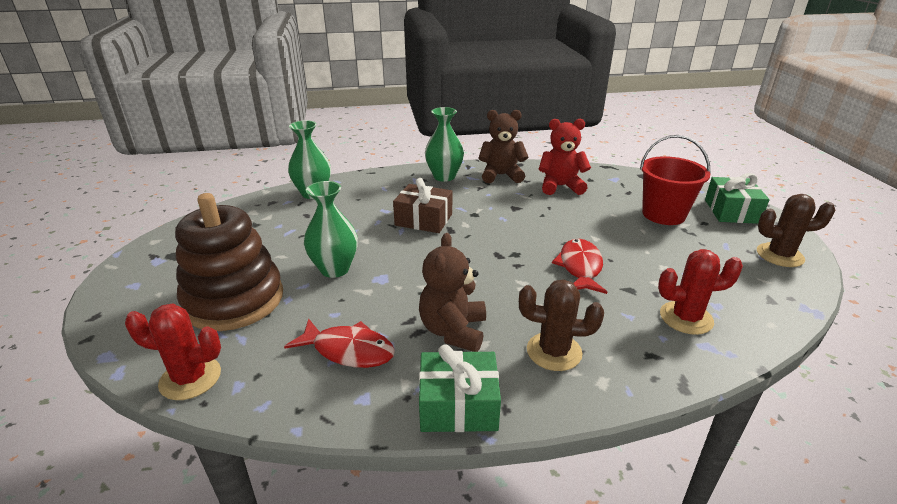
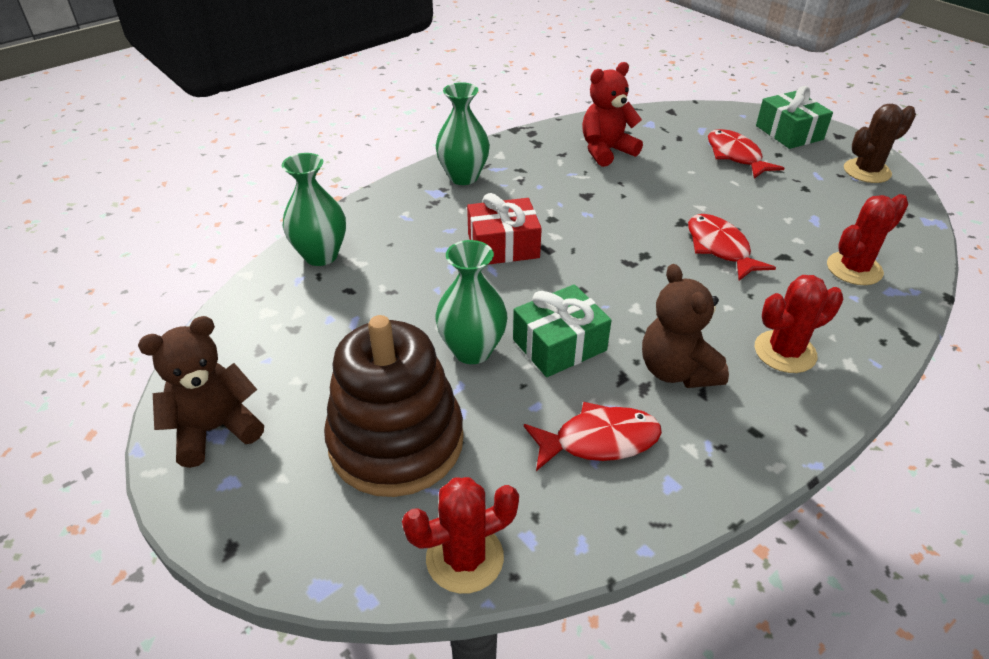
camera: 30 degrees left, 10 degrees up
(423, 220) = (503, 246): brown gift -> red gift
(458, 405) = (761, 447): green gift -> green gift (559, 345)
(501, 175) = (528, 155): brown teddy bear -> brown teddy bear (215, 429)
(554, 352) = (785, 352): brown cactus -> red cactus
(663, 214) = (735, 156): red bucket -> red fish

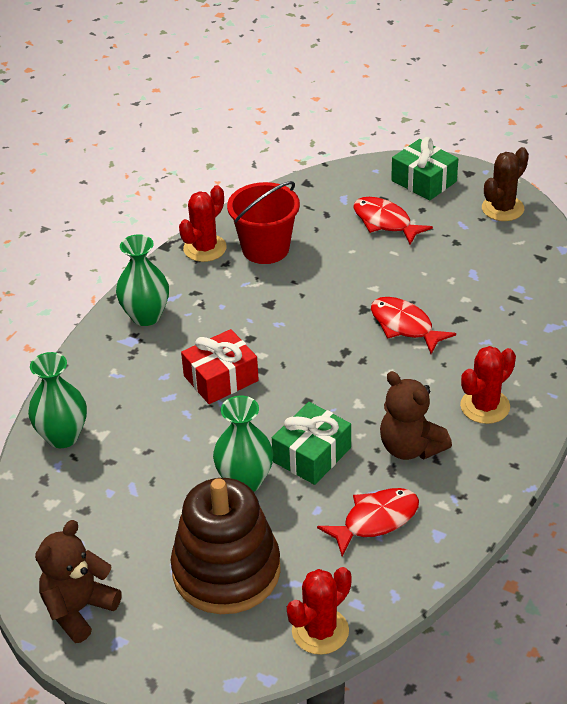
camera: 20 degrees left, 0 degrees up
(606, 151) = (265, 249): red teddy bear -> red bucket
(854, 269) = (517, 314): red cactus -> red cactus (205, 248)

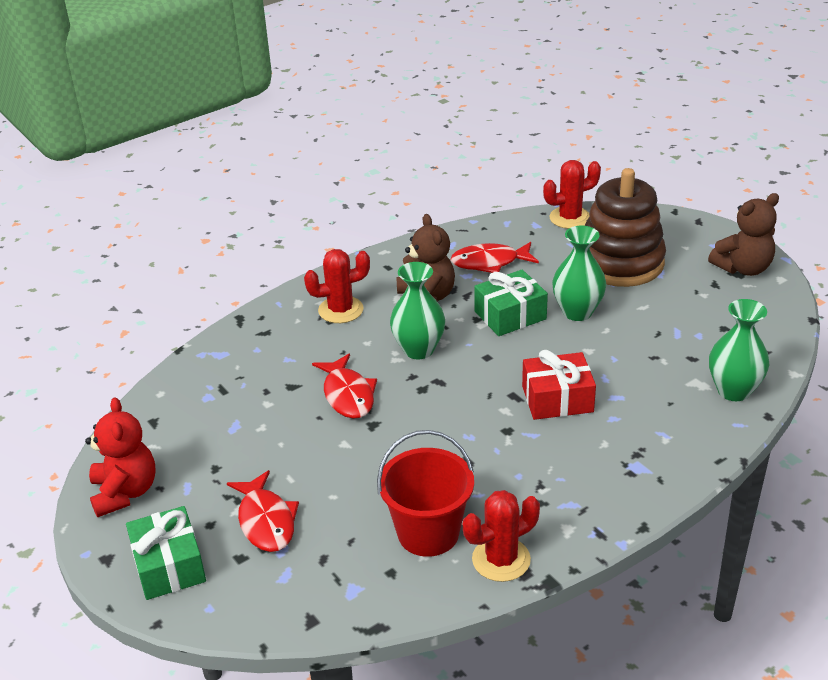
camera: 155 degrees left, 5 degrees down
(146, 316) = (609, 490): green vase -> green vase (418, 350)
(502, 208) = (125, 492): brown cactus -> red teddy bear

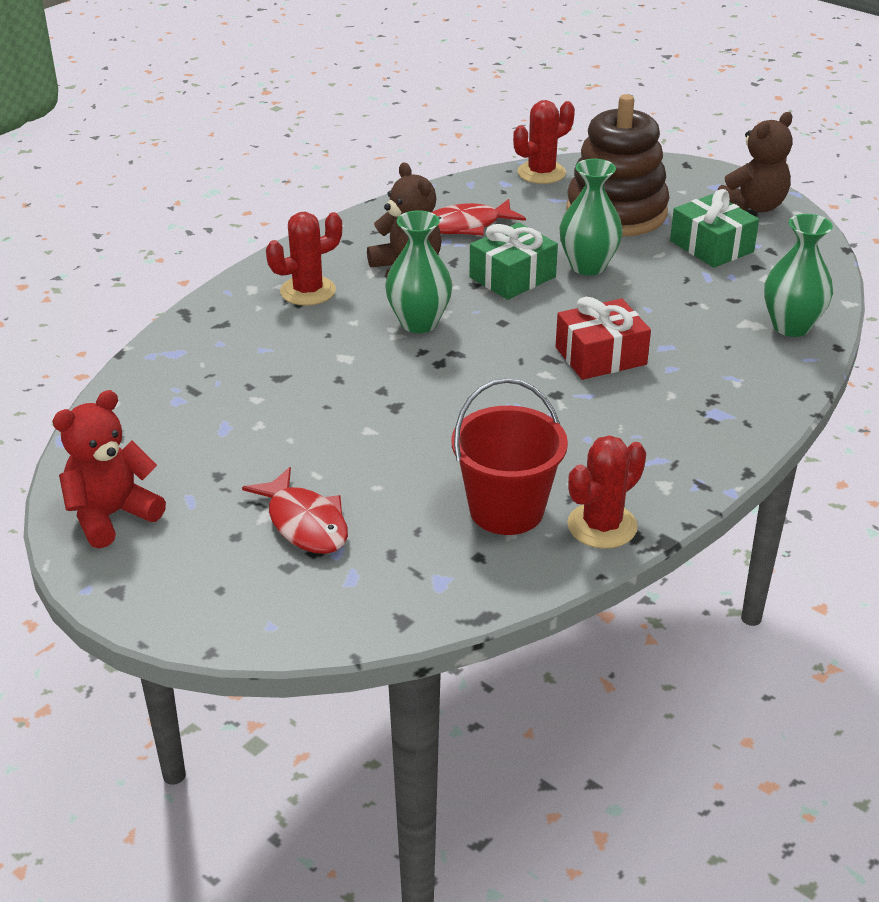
camera: 15 degrees left, 0 degrees up
(125, 492) = (111, 515): red teddy bear -> red teddy bear turned 105 degrees counterclockwise
(169, 566) = (201, 587): green gift -> green gift (711, 246)
(348, 395) = (352, 379): red fish -> none

